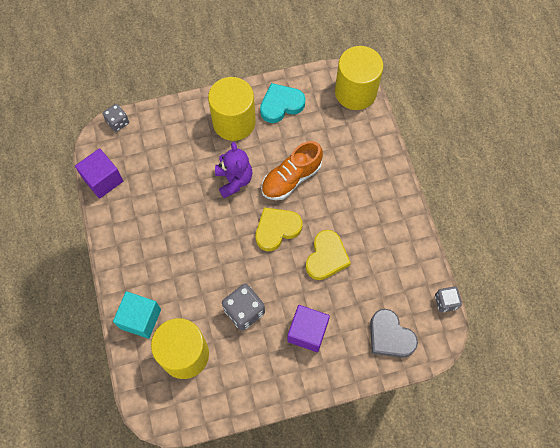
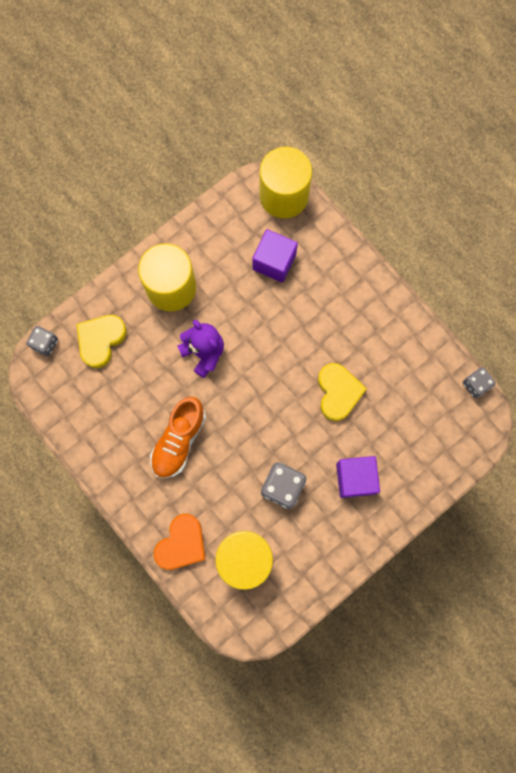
camera: 25 degrees left, 10 degrees up
(103, 180) = (63, 415): purple cube -> purple cube (274, 262)
(140, 319) = (181, 544): turquoise cube -> orange heart
(277, 229) = (274, 386): yellow heart -> yellow heart (101, 340)
(281, 105) = (212, 245): turquoise heart -> none
(291, 178) = (262, 324): orange shoe -> orange shoe (179, 440)
(390, 336) = (437, 445): grey heart -> none

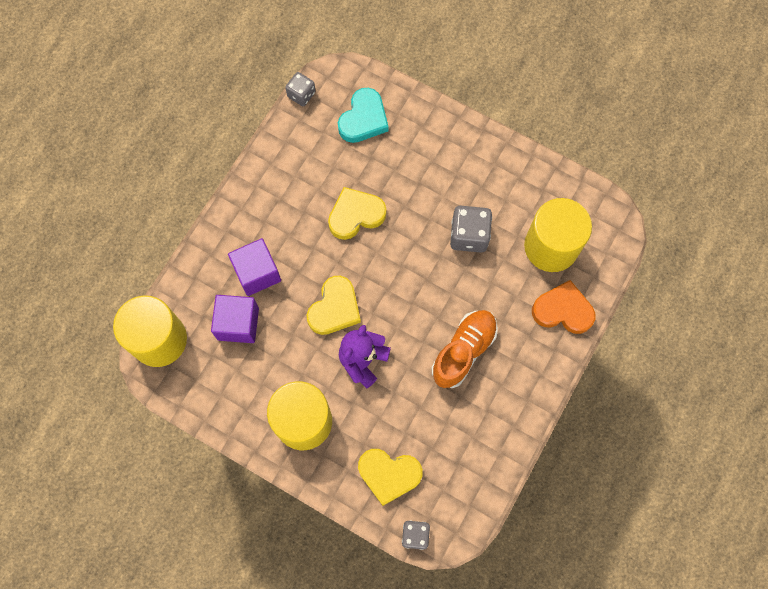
camera: 110 degrees left, 5 degrees down
(179, 440) = (463, 351): orange shoe -> orange shoe turned 60 degrees counterclockwise
(258, 345) = (334, 308): none -> yellow heart
(355, 478) = (434, 172): purple cube -> purple cube (257, 273)
(431, 433) = (363, 119): none -> turquoise heart

